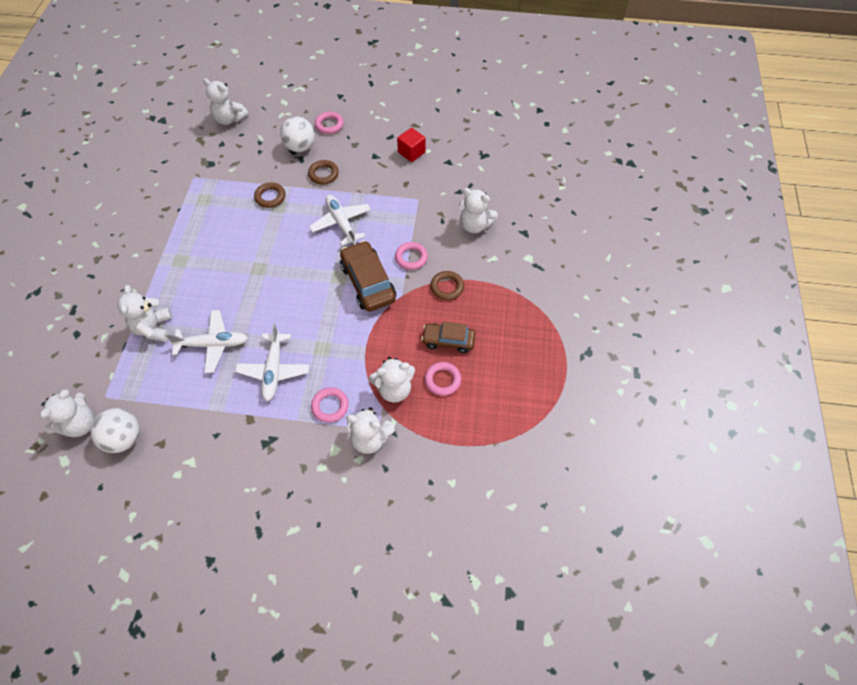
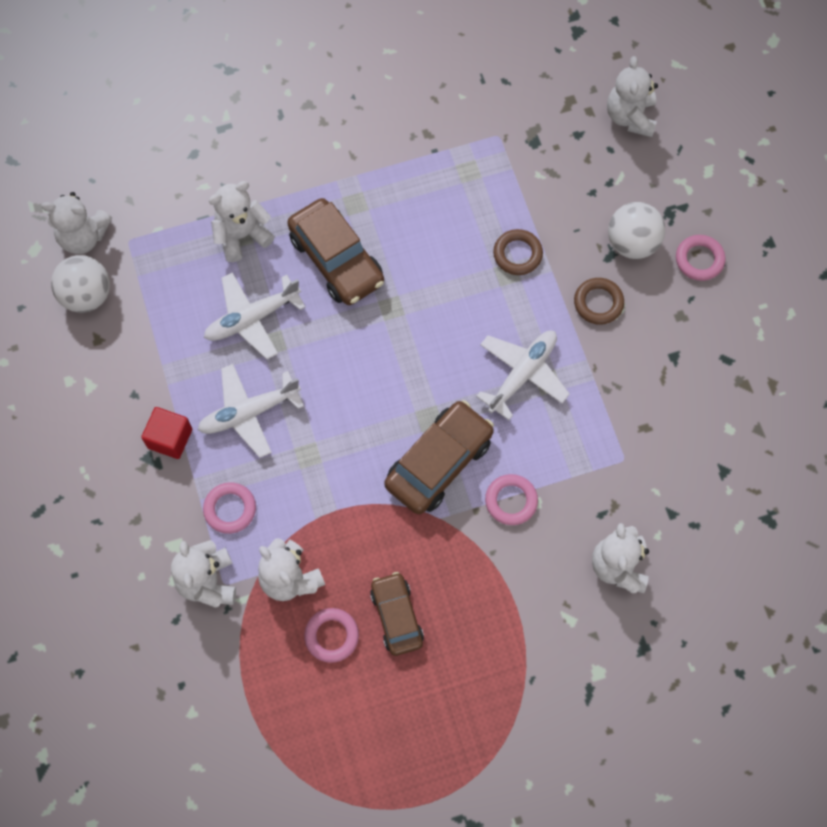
camera: 65 degrees right, 10 degrees up
(208, 284) = (336, 259): none -> brown car
(213, 344) = (252, 319): white plane -> white plane turned 90 degrees clockwise
(411, 152) = (712, 407): red cube -> red cube (170, 438)
(447, 287) = (484, 575): brown ring -> none

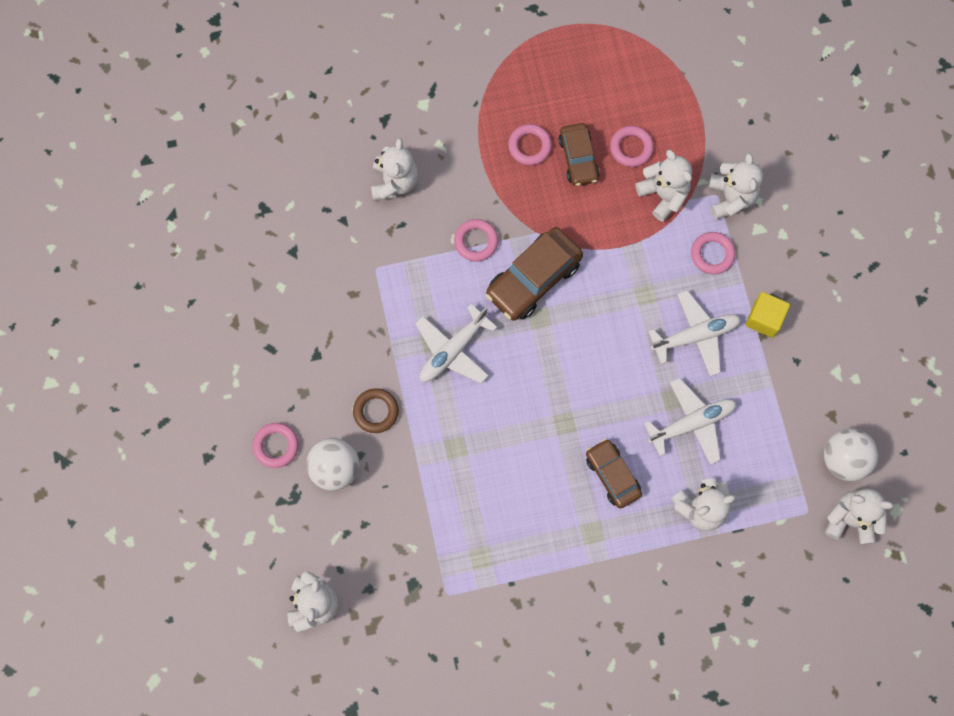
camera: 175 degrees left, 5 degrees up
(170, 438) = (764, 319): red cube -> yellow cube
(336, 259) = (612, 475): brown car -> brown car, size x0.64
(458, 627) = (529, 146): none -> pink ring
(517, 254) = (443, 466): brown ring -> none

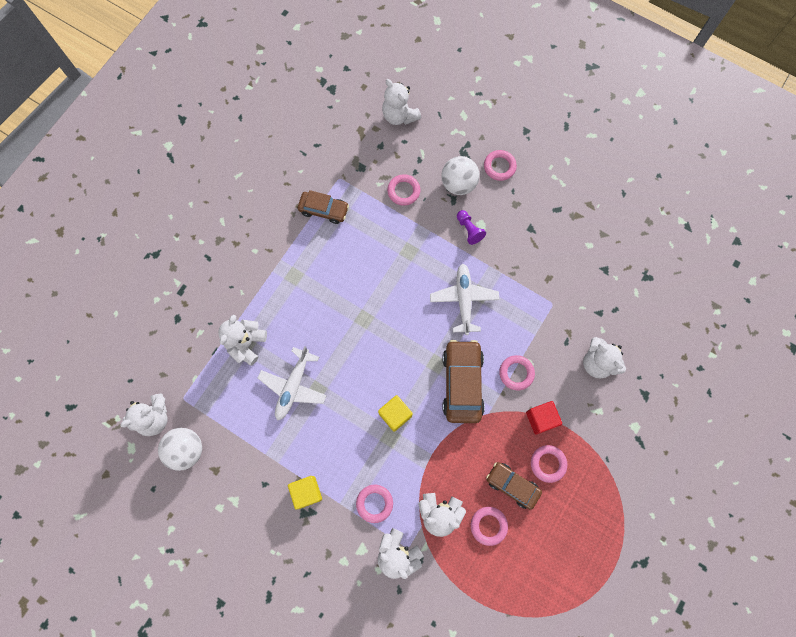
camera: 135 degrees right, 0 degrees up
(376, 411) = (469, 230): brown ring -> purple pawn
(397, 515) = (403, 191): none -> pink ring
(496, 185) = (541, 419): none -> red cube
(612, 475) = (311, 315): brown car -> brown car (324, 210)
(621, 309) = (395, 414): none -> yellow cube
(695, 335) = (338, 441): white plane -> none

